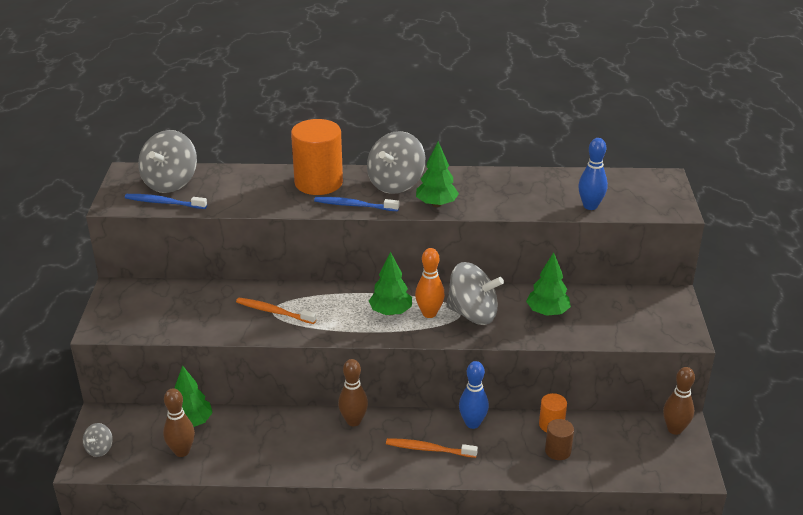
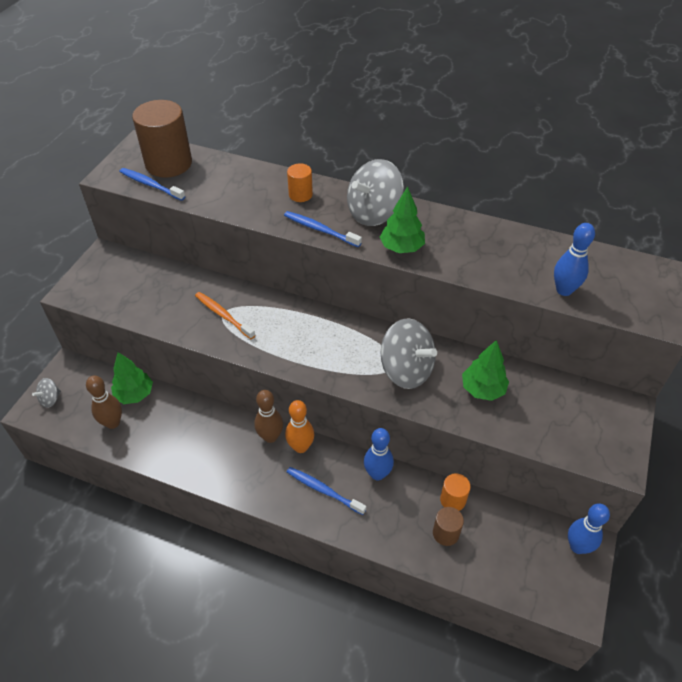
camera: 20 degrees right, 15 degrees up
(170, 183) = (168, 164): grey spinning top -> brown cylinder
(318, 183) = (300, 195): orange cylinder -> orange cylinder, size x0.49
(390, 312) = (328, 345): green tree -> none
(429, 313) = (364, 357): orange bowling pin -> orange bowling pin (300, 447)
(429, 449) = (324, 490): orange toothbrush -> blue toothbrush
(674, 429) = (577, 546): brown bowling pin -> blue bowling pin

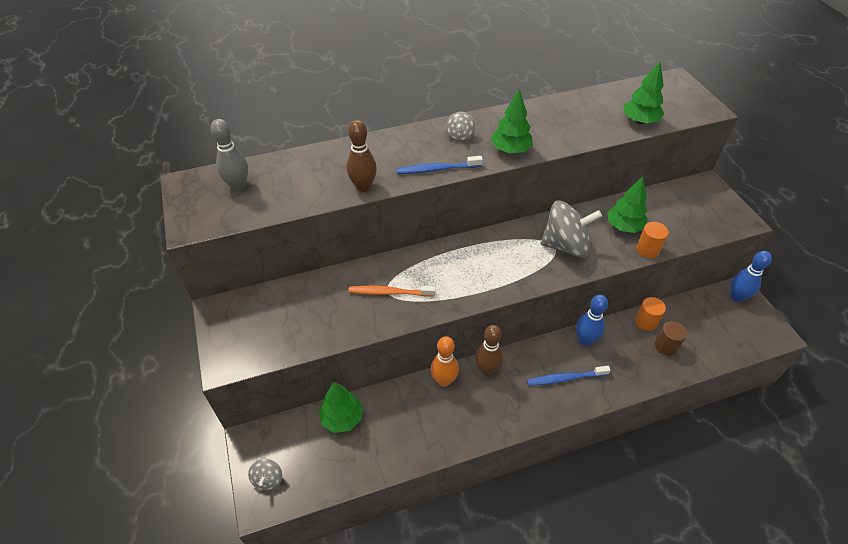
camera: 40 degrees left, 0 degrees up
(113, 423) = (350, 454): brown bowling pin -> brown bowling pin (363, 187)
(151, 185) = (245, 212): blue toothbrush -> none
(168, 164) = (238, 186): brown cylinder -> grey bowling pin
(300, 195) = (387, 151): orange cylinder -> orange cylinder (647, 249)
(300, 447) = (516, 360): orange bowling pin -> orange bowling pin (444, 380)
(374, 213) = (459, 136): grey spinning top -> grey spinning top, size x0.48
(564, 290) = (639, 121): blue bowling pin -> green tree

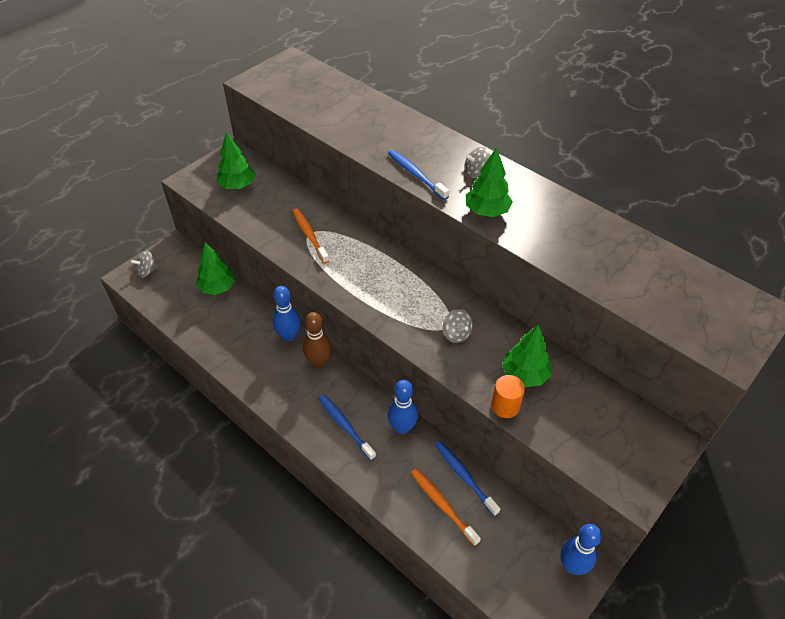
camera: 60 degrees right, 0 degrees up
(238, 186) = (307, 83): grey bowling pin -> none
(363, 187) = (357, 142): brown bowling pin -> none
(444, 380) = (289, 336): orange bowling pin -> blue bowling pin
(565, 245) = (456, 334): grey spinning top -> grey spinning top, size x0.48
(639, 121) = (635, 296): green tree -> green tree (237, 186)
(646, 322) = (464, 476): orange cylinder -> blue toothbrush
(666, 346) = (442, 505): brown cylinder -> orange toothbrush

